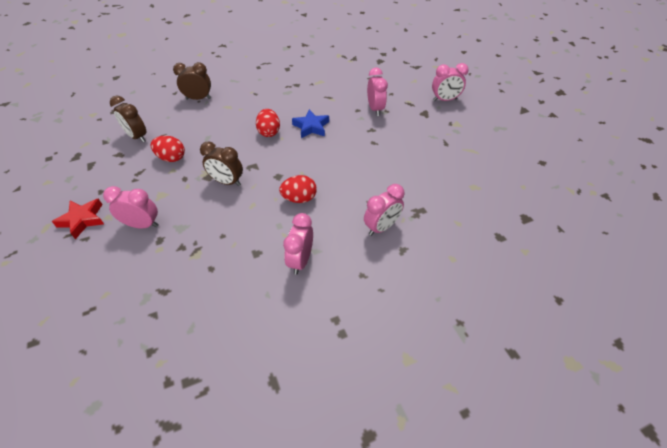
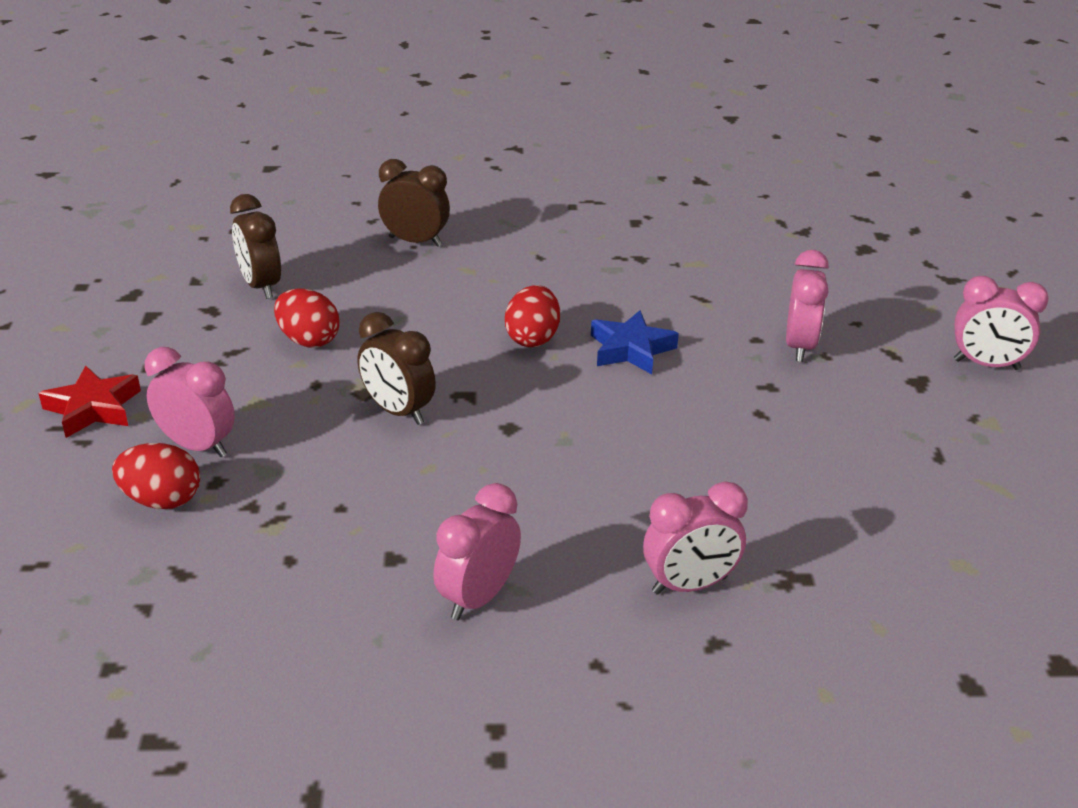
camera: 20 degrees right, 15 degrees down
(299, 198) = (534, 481): red egg -> red egg (162, 500)

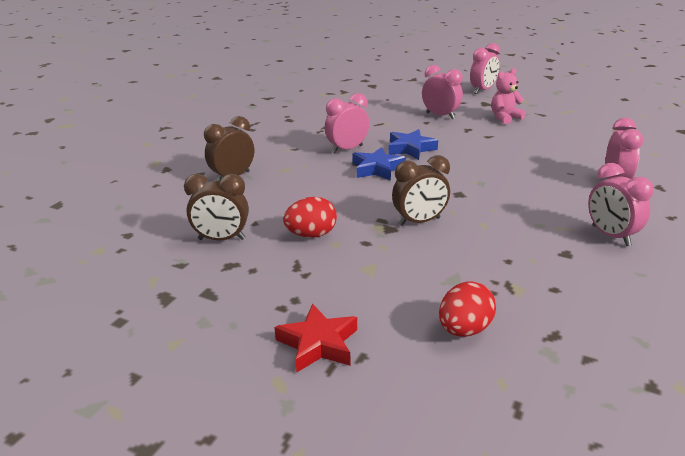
camera: 60 degrees left, 5 degrees down
(197, 446) = (406, 302): pink clock -> pink clock (347, 149)
(532, 338) = (377, 169): red egg -> blue star
(867, 416) = (504, 118): none -> pink teddy bear

